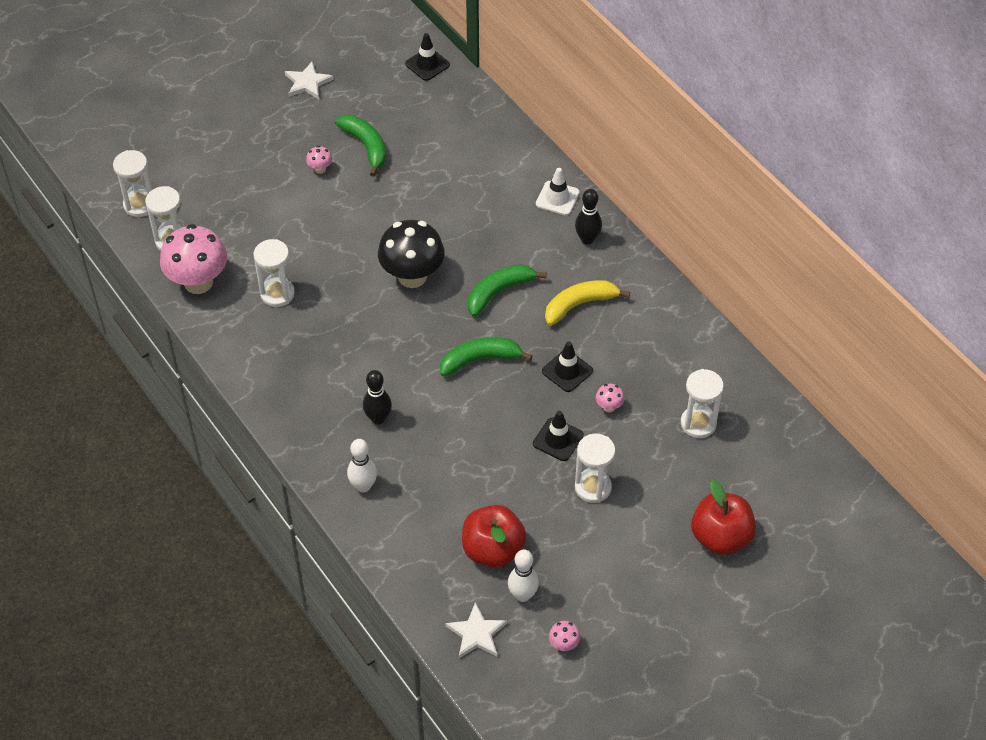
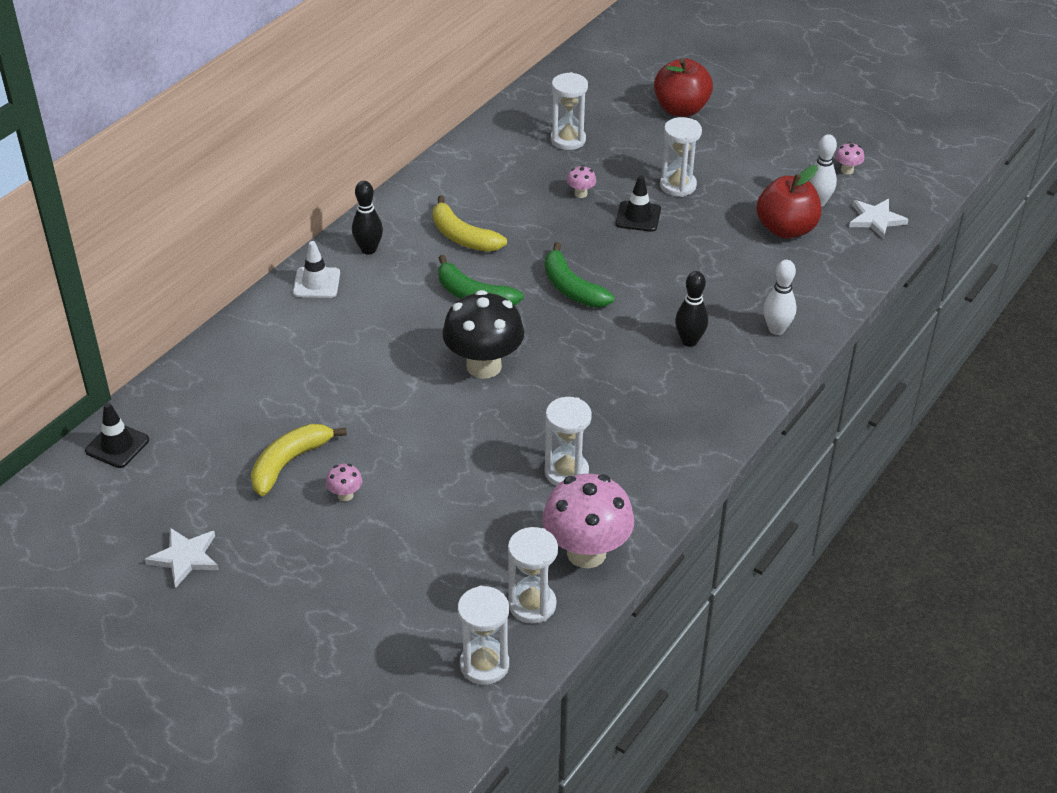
camera: 110 degrees left, 10 degrees down
(366, 146) = (289, 463): green banana -> yellow banana
(567, 371) = (552, 228): black traffic cone -> none

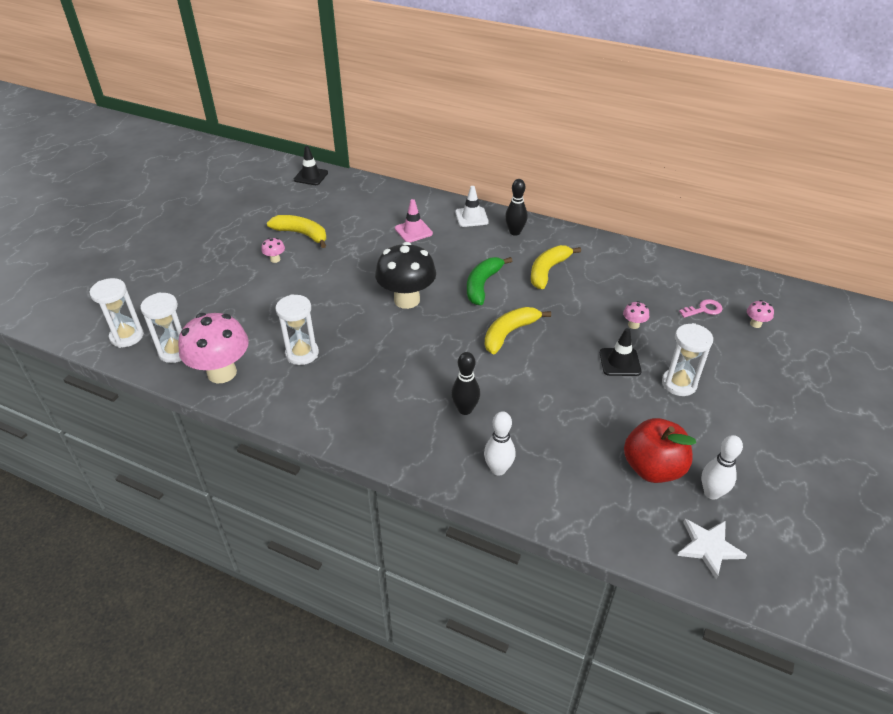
camera: 80 degrees right, 0 degrees up
(185, 557) = (225, 213): white star -> none
(328, 343) = (413, 231): none -> pink traffic cone
(568, 140) = (704, 309): white hourglass -> pink key
(572, 288) = (509, 333): green banana -> yellow banana
(681, 109) = (801, 376): red apple -> none
(847, 170) = (784, 517): pink mushroom -> pink mushroom (755, 324)

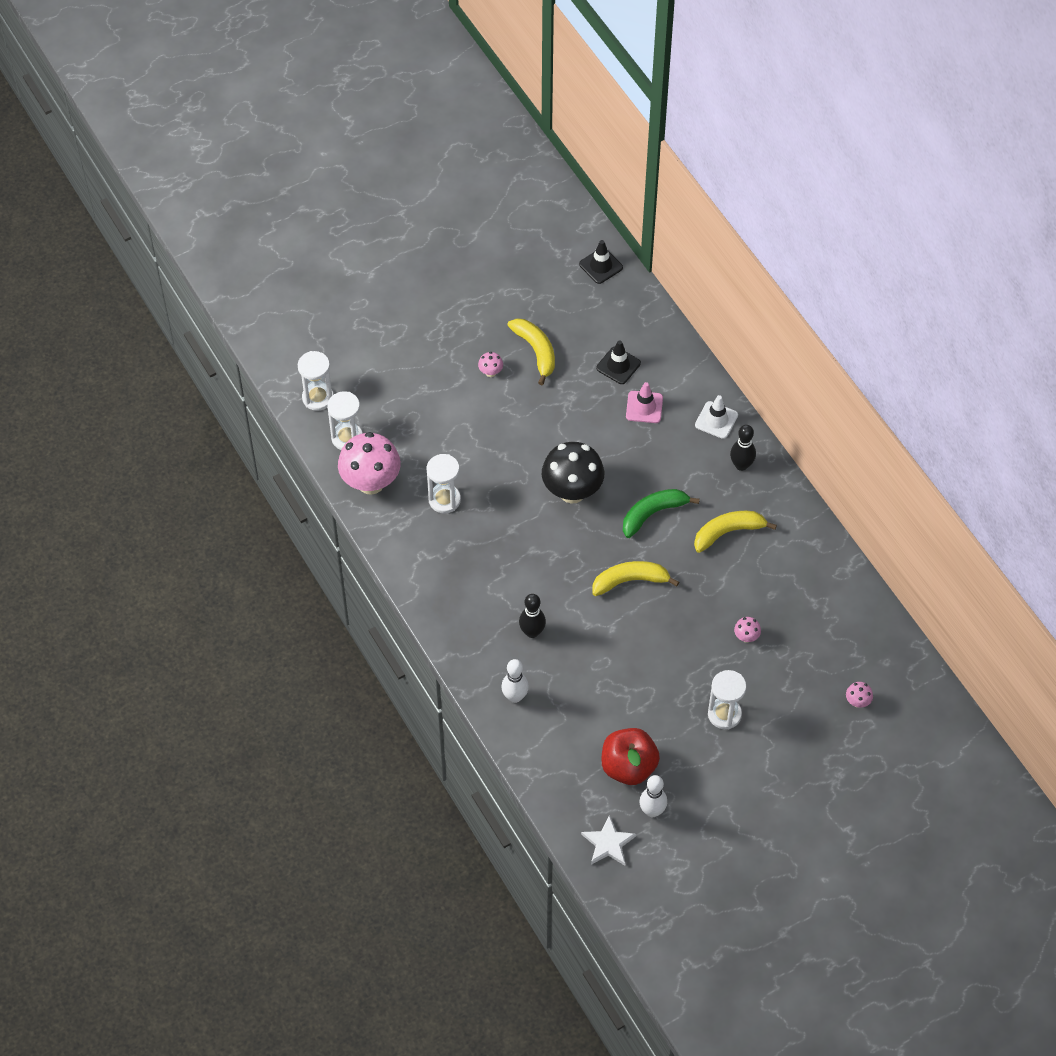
camera: 35 degrees right, 15 degrees up
(620, 362) = (696, 665): black traffic cone -> black traffic cone (618, 365)
(704, 309) = (827, 660): pink key -> none

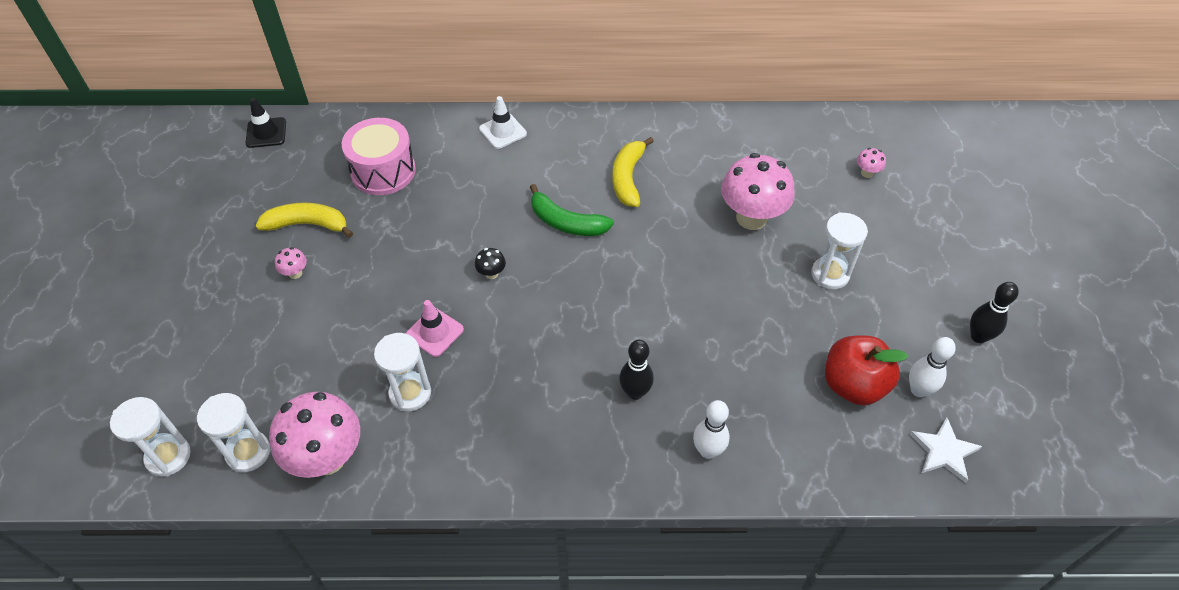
camera: 60 degrees left, 5 degrees down
(572, 491) = (491, 273): black mushroom -> black mushroom, size x0.41
(618, 365) = (383, 171): black traffic cone -> pink drum
(630, 581) = (630, 276): yellow banana -> none
(644, 407) = (445, 174): pink traffic cone -> pink traffic cone (434, 332)
(653, 514) = (566, 222): green banana -> green banana turned 60 degrees counterclockwise
(741, 465) = (564, 136): black bowling pin -> black bowling pin (978, 336)
(746, 637) = (751, 218): pink mushroom -> pink mushroom, size x2.41

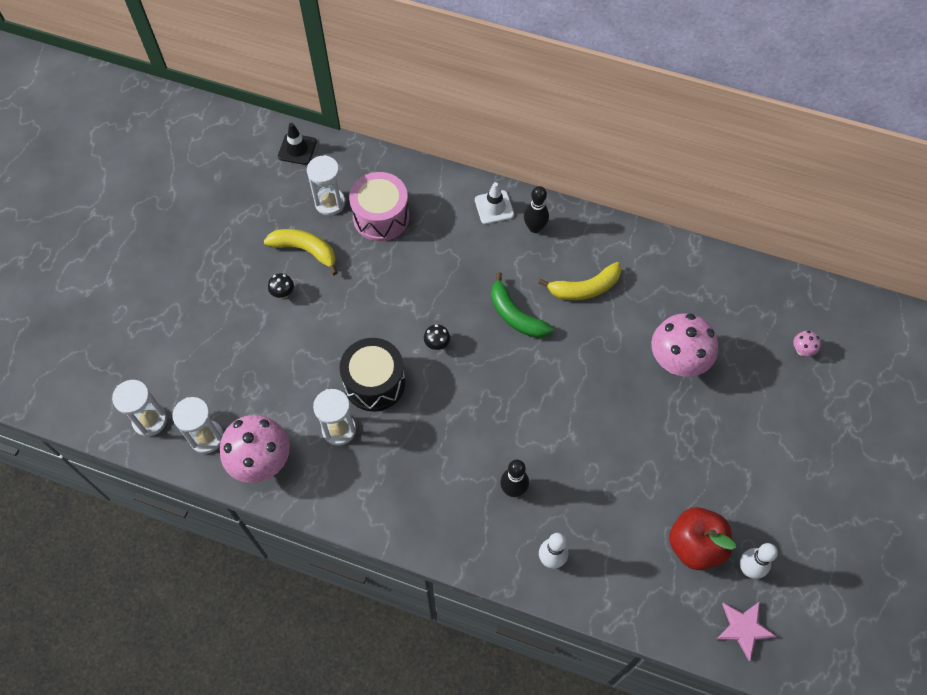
camera: 20 degrees right, 10 degrees up
(295, 273) = (283, 293): pink mushroom -> black mushroom
(434, 332) = (374, 383): pink traffic cone -> black drum
(628, 178) = (584, 288): yellow banana -> yellow banana turned 135 degrees counterclockwise
(830, 274) = (722, 439): white hourglass -> white hourglass (330, 203)
(944, 451) = (744, 628): white star -> pink star
(978, 336) = (825, 540): black bowling pin -> black bowling pin (535, 227)

